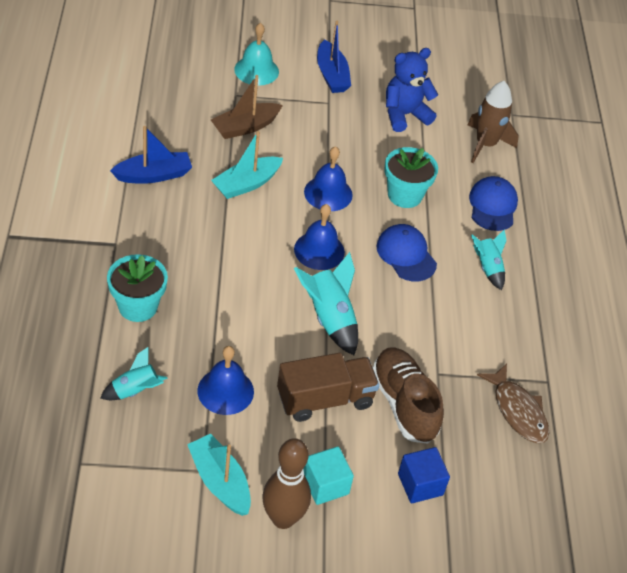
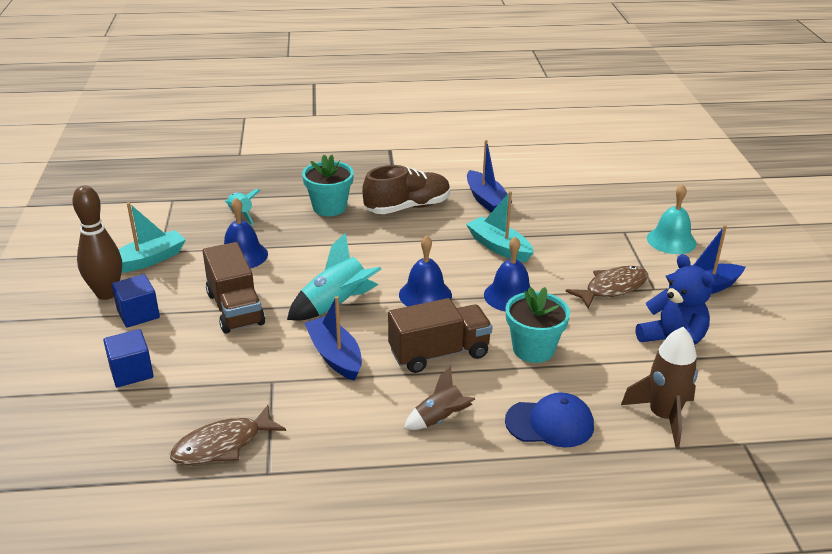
camera: 90 degrees right, 15 degrees down
(245, 127) = (580, 240): brown boat -> none
(325, 127) = (612, 288): none -> brown fish
(325, 485) = (138, 314): turquoise cube -> blue cube
(404, 404) = (230, 358): brown shoe -> brown shoe (407, 207)
(405, 326) = (335, 356): none -> blue boat
(406, 255) = (439, 353): blue cap -> brown truck
(487, 268) = (440, 419): turquoise rocket -> brown rocket

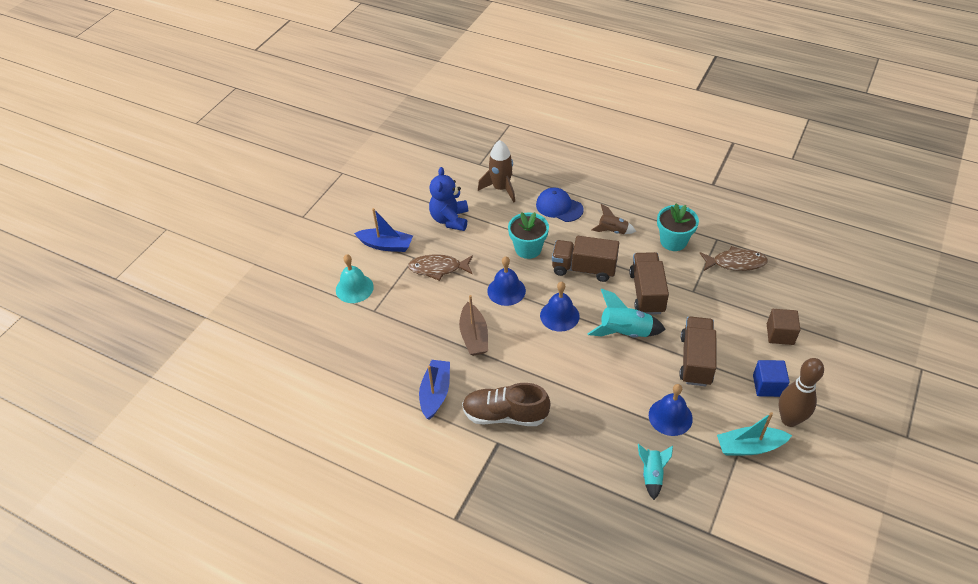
camera: 145 degrees left, 15 degrees up
(131, 372) = (780, 334): blue cube -> brown cube
(329, 207) = (570, 447): turquoise flower pot -> turquoise flower pot (673, 241)
(335, 356) = (647, 293): blue boat -> brown truck
(499, 247) = (474, 336): turquoise boat -> brown boat

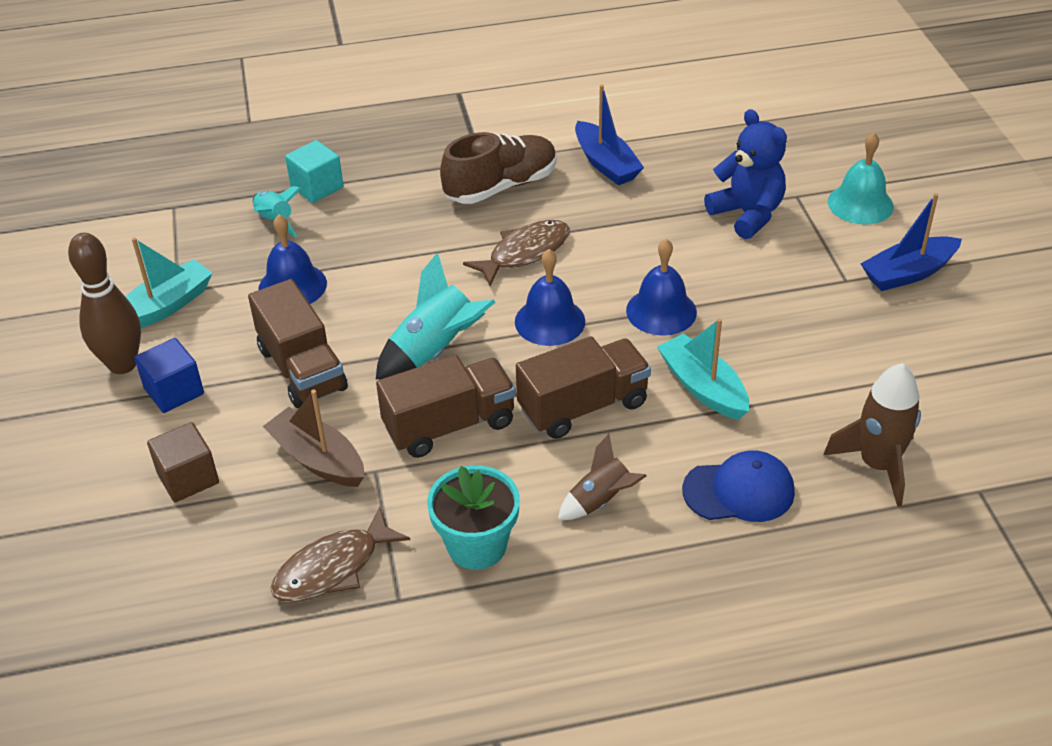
camera: 140 degrees right, 5 degrees down
(438, 268) = (792, 285): brown fish -> brown fish (524, 253)
(450, 219) = (879, 361): blue teddy bear -> blue teddy bear (747, 214)
(474, 336) = (635, 237): brown boat -> brown boat (318, 459)
(528, 249) = (703, 387): turquoise flower pot -> turquoise boat
(609, 488) = (317, 187): none -> turquoise cube
(647, 293) = (449, 425): brown truck -> brown truck turned 75 degrees counterclockwise

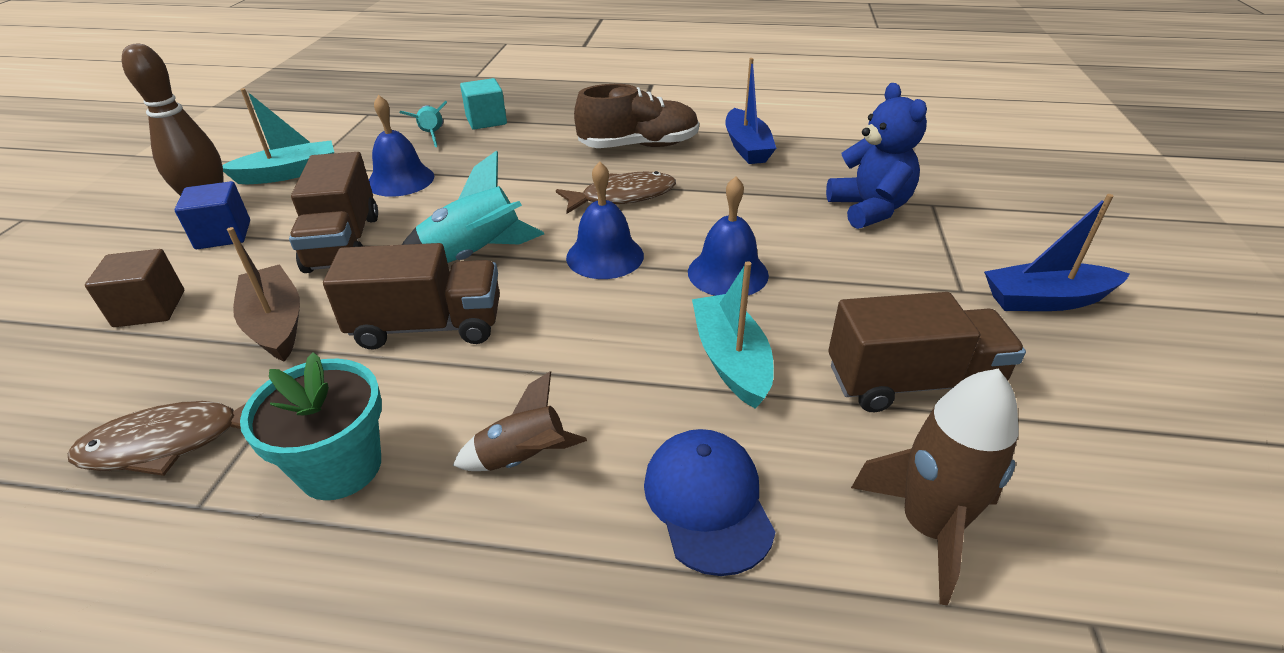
camera: 20 degrees right, 5 degrees down
(583, 406) = (580, 344): brown truck -> brown truck (912, 382)
(739, 491) = (708, 502): blue cap -> blue cap turned 120 degrees counterclockwise
(860, 204) = (1004, 224): turquoise bell -> none

